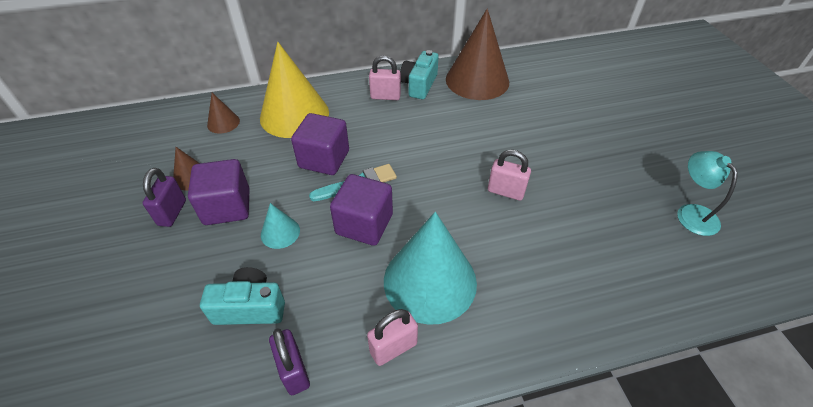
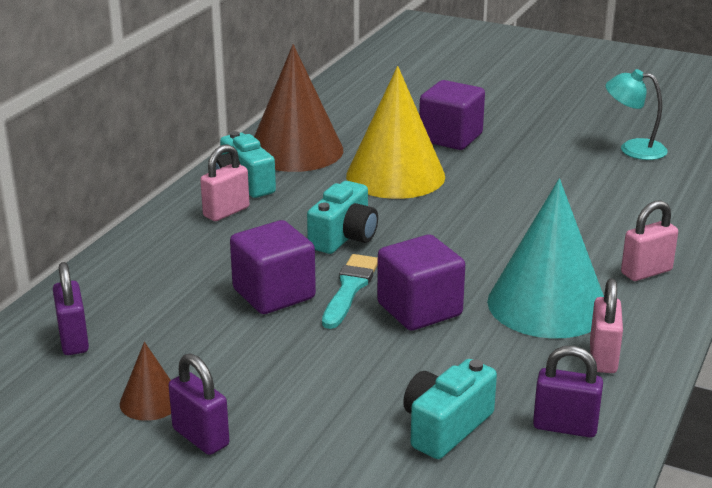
camera: 50 degrees left, 20 degrees down
(223, 123) = (73, 340): brown cone -> purple padlock
(227, 207) = (254, 391): purple cube -> purple cube (450, 138)
(280, 232) = (355, 367): turquoise cone -> none
(294, 115) = (153, 283): yellow cone -> yellow cone (395, 175)
(408, 150) = (344, 237): none -> turquoise camera
(505, 191) = (487, 214): pink padlock -> pink padlock (646, 272)

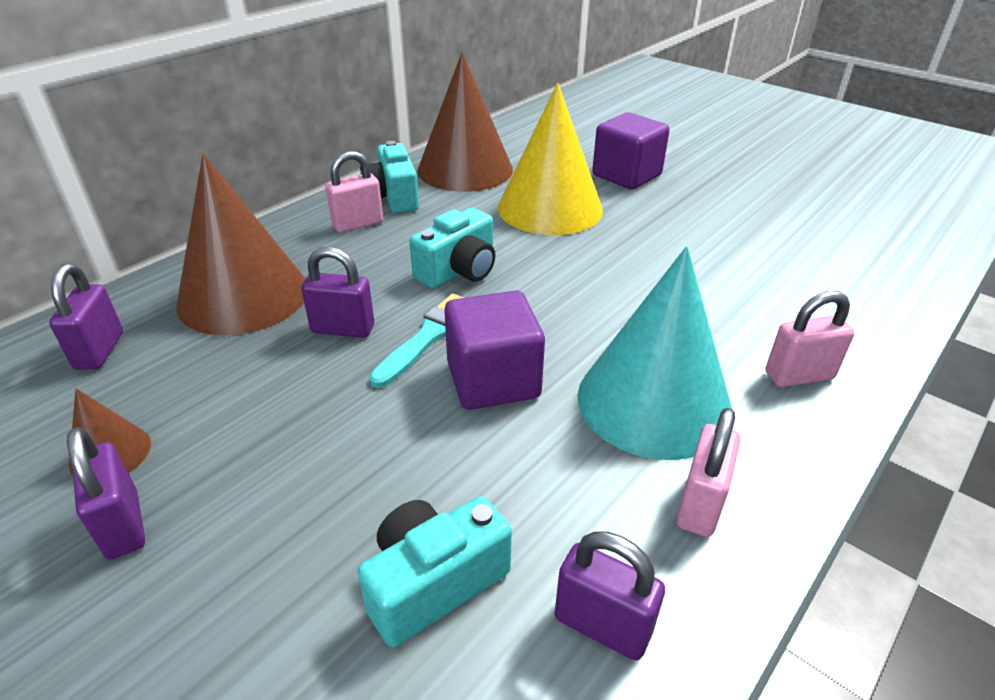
camera: 15 degrees right, 10 degrees up
(166, 283) = (243, 295): none -> brown cone
(274, 294) = (343, 329): purple cube -> purple padlock
(633, 149) = (824, 212): turquoise lamp -> none

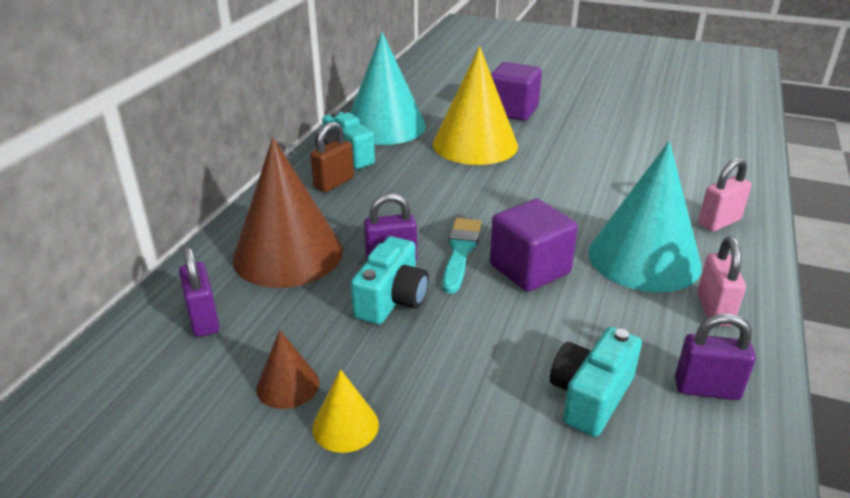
camera: 20 degrees left, 5 degrees down
(123, 525) = (345, 426): purple padlock -> yellow cone
(358, 224) = (334, 183): pink padlock -> brown padlock
(458, 271) = (443, 202): turquoise camera -> turquoise camera (392, 300)
(465, 169) = (385, 126): brown cone -> turquoise cone

